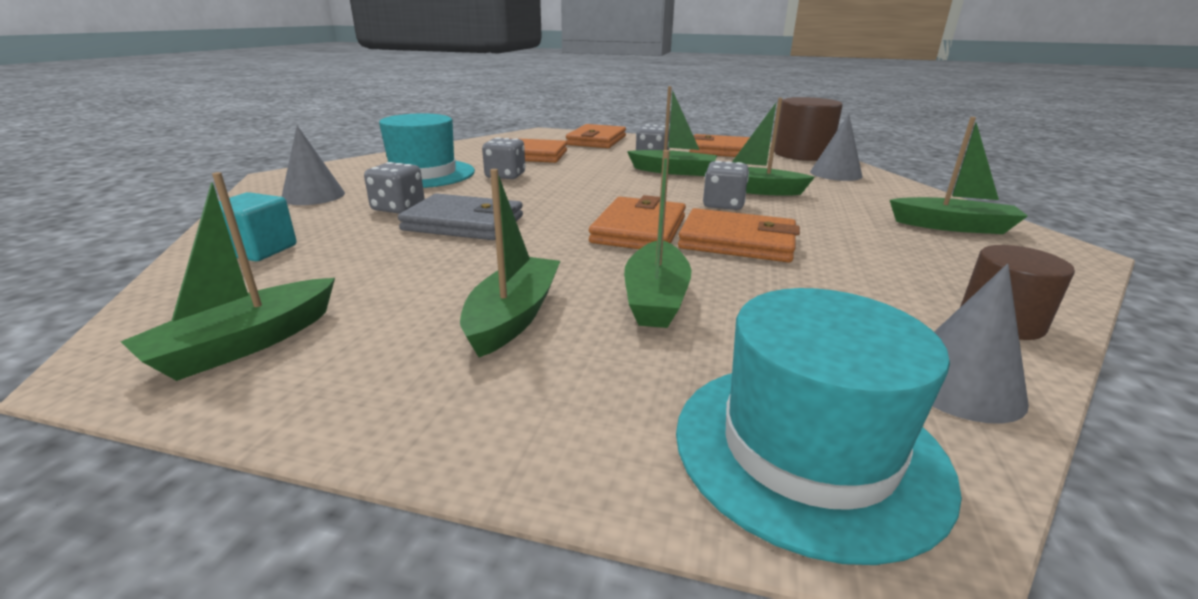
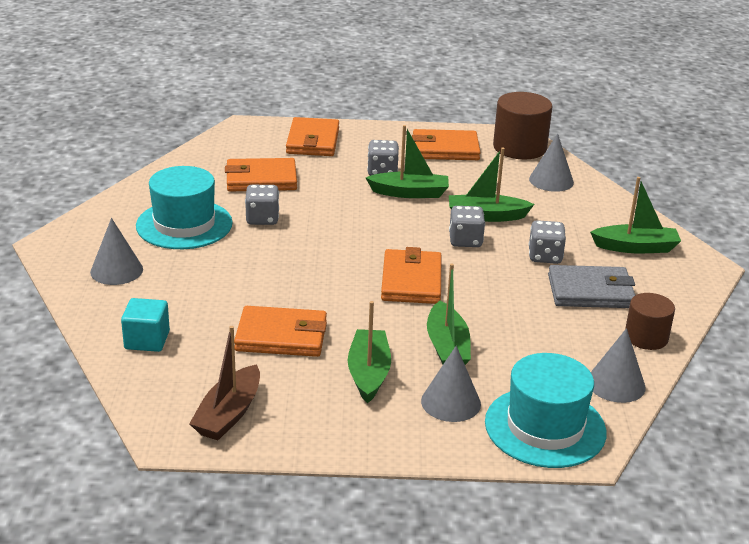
camera: 15 degrees left, 5 degrees up
(246, 343) = (228, 414): green boat -> brown boat
(398, 208) = (206, 278): grey dice -> grey dice (545, 256)
(464, 223) = (274, 290): grey wallet -> grey wallet (590, 291)
(626, 375) = (451, 402): none -> grey cone
(737, 242) = (485, 285): orange wallet -> orange wallet (281, 336)

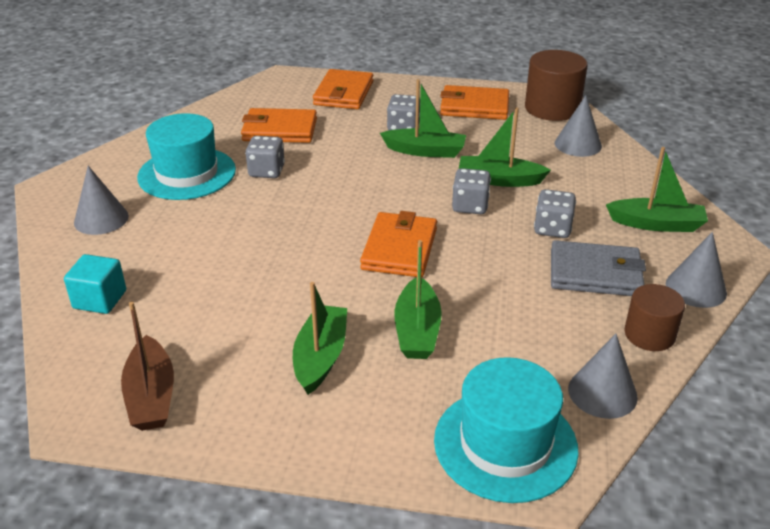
camera: 10 degrees right, 5 degrees up
(228, 414) = (151, 396): brown boat -> brown boat turned 45 degrees counterclockwise
(281, 336) = (241, 304): orange wallet -> none
(451, 402) = (403, 401): grey cone -> grey cone (696, 288)

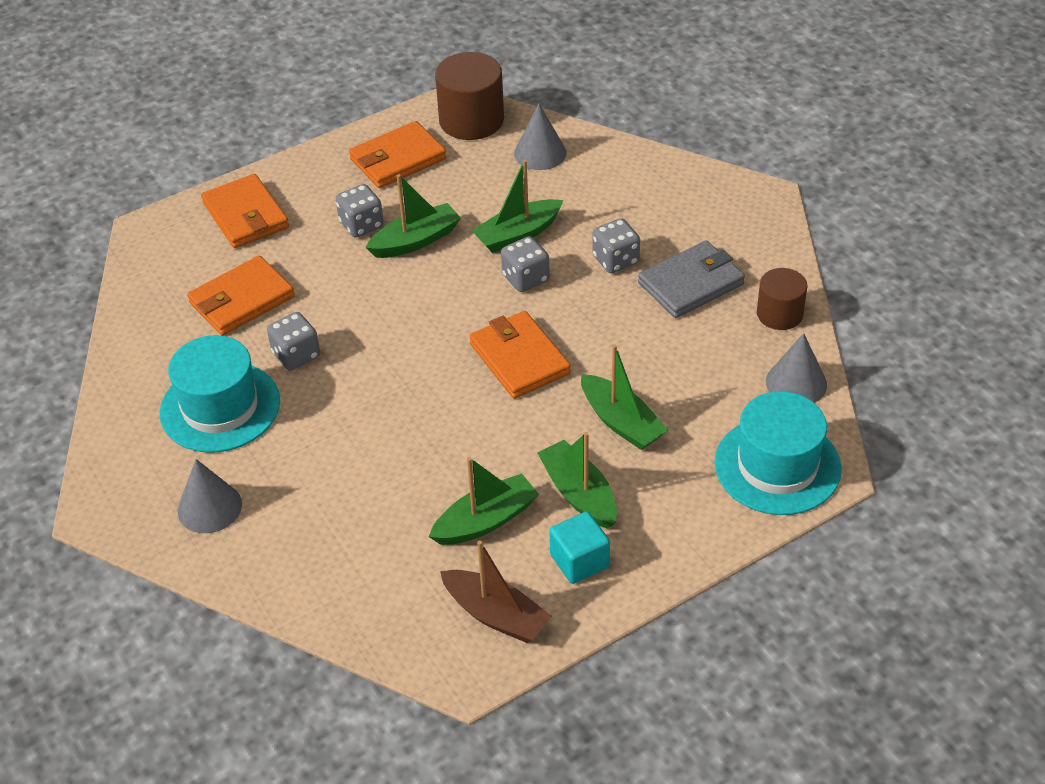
camera: 40 degrees left, 10 degrees up
(100, 299) = (332, 576): turquoise cube -> turquoise cube (579, 561)
(656, 224) = (687, 205): green boat -> green boat (485, 521)
(696, 288) = (771, 251): grey cone -> none

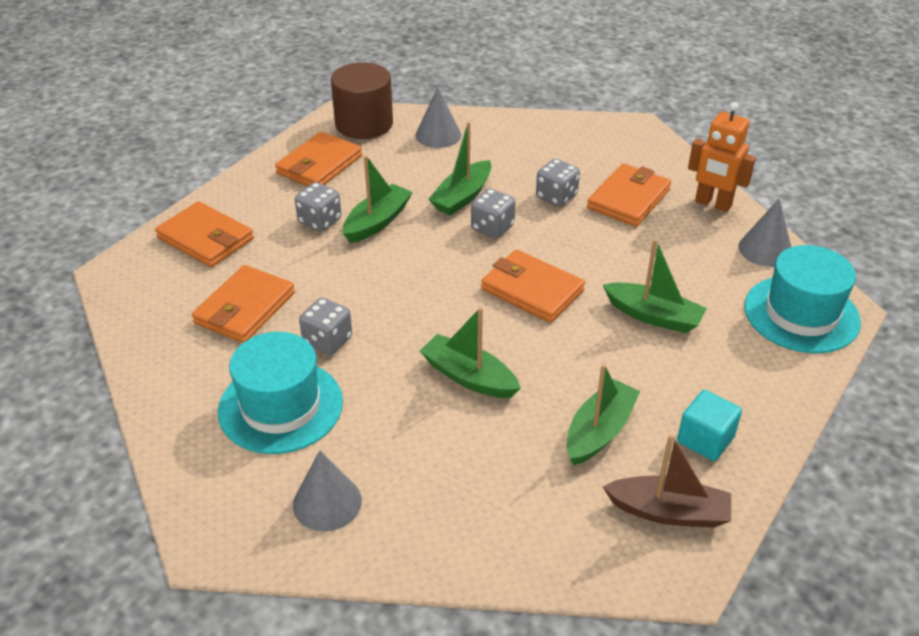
camera: 25 degrees left, 5 degrees down
(579, 494) = (662, 383): green boat -> green boat (469, 377)
(691, 283) = (629, 199): grey wallet -> orange wallet
(779, 314) = (713, 204): brown cylinder -> orange robot

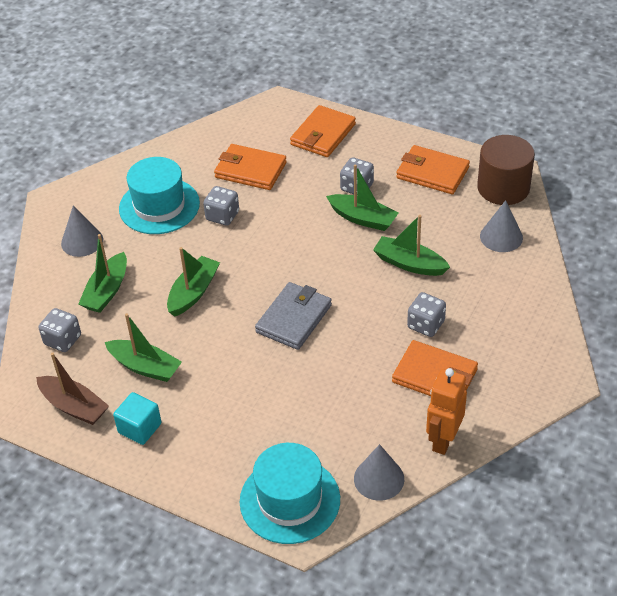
camera: 85 degrees right, 5 degrees up
(492, 227) = (370, 287): grey dice -> grey dice (62, 340)
(532, 290) = (294, 318): orange wallet -> grey wallet
(653, 316) = (273, 396): green boat -> green boat (107, 291)
(668, 512) = (74, 406): brown boat -> brown boat turned 60 degrees counterclockwise

